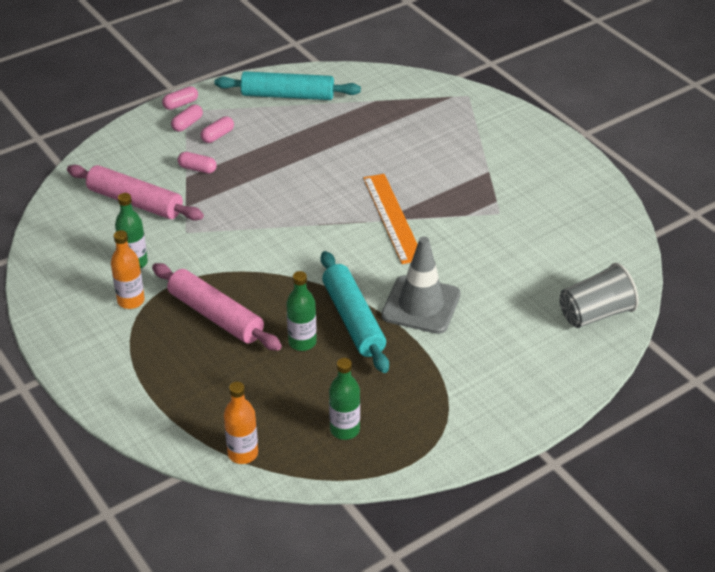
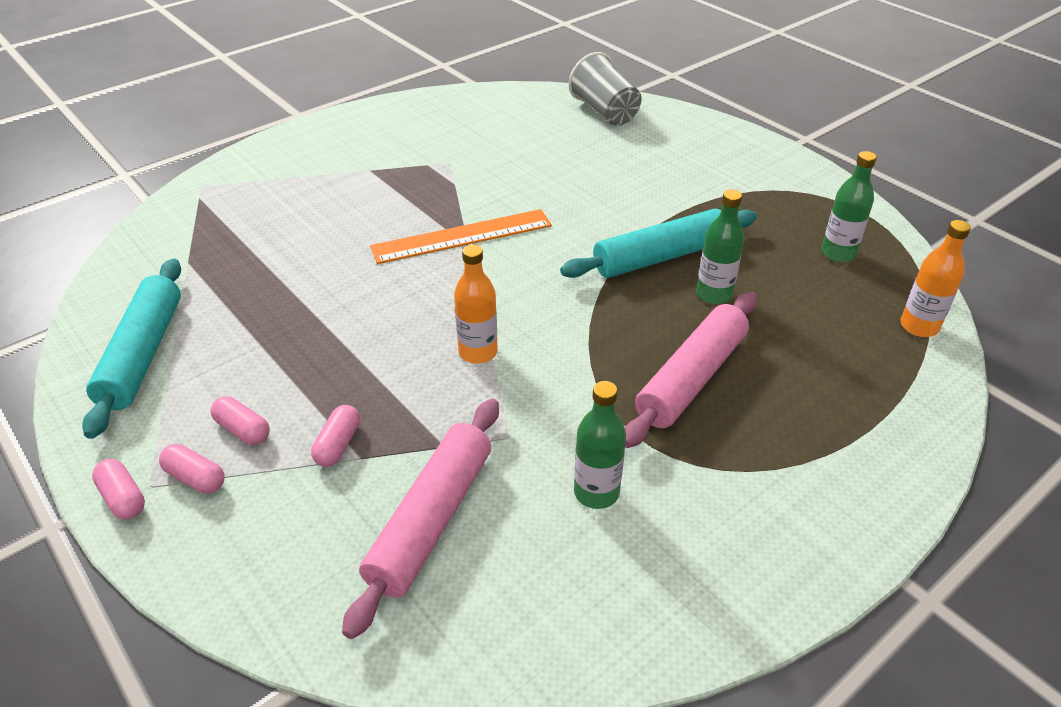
camera: 95 degrees left, 0 degrees up
(131, 301) = (689, 481): orange bottle -> orange bottle (478, 352)
(421, 305) = (620, 210): grey traffic cone -> none

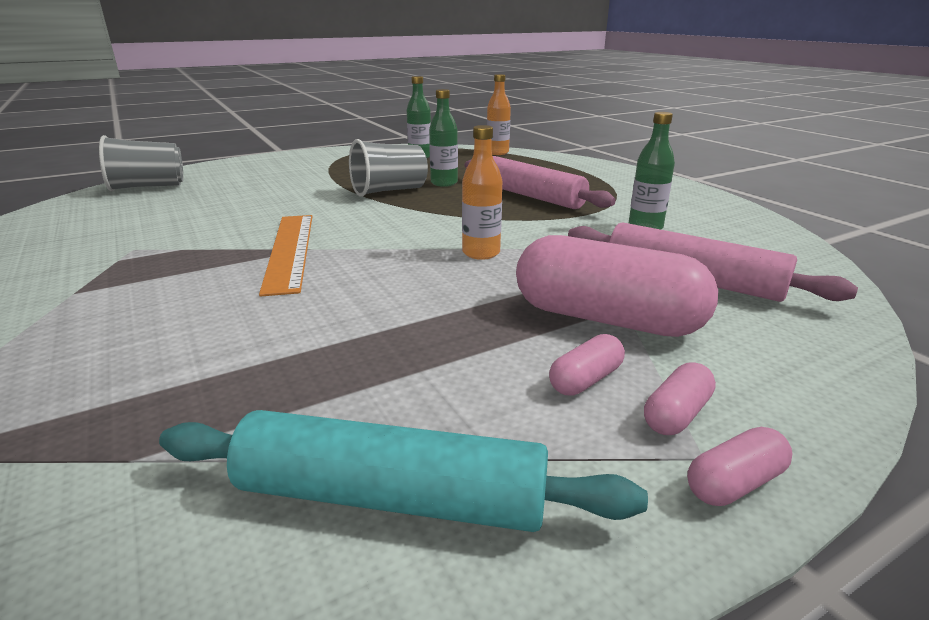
camera: 80 degrees left, 15 degrees down
(338, 445) = (606, 319): pink capsule -> pink capsule, size x2.38
(660, 257) = (389, 191): turquoise rolling pin -> grey cup

